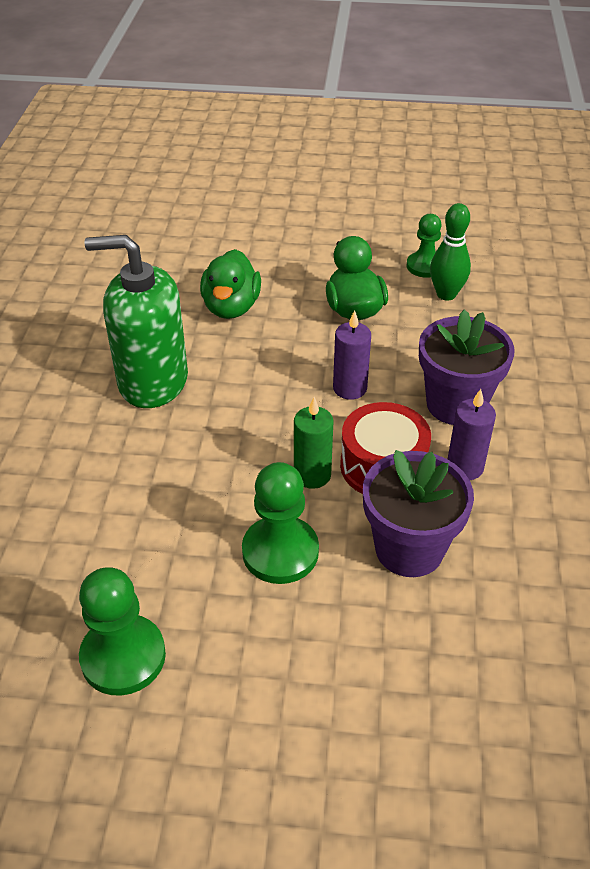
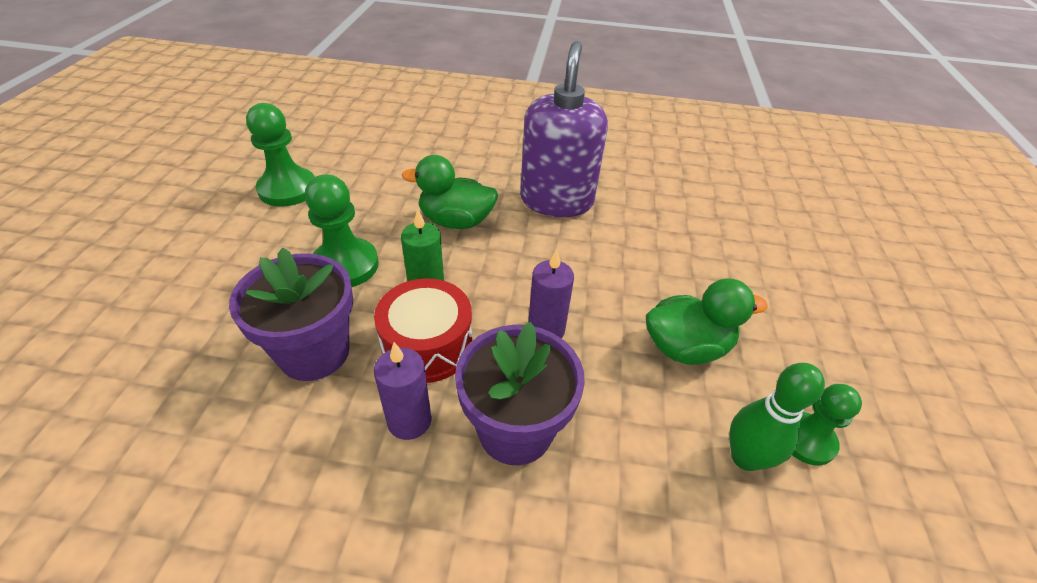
camera: 90 degrees right, 0 degrees up
(152, 381) = (556, 200): green soap dispenser -> purple soap dispenser
(231, 307) = (668, 248): green duck -> green duck (456, 221)

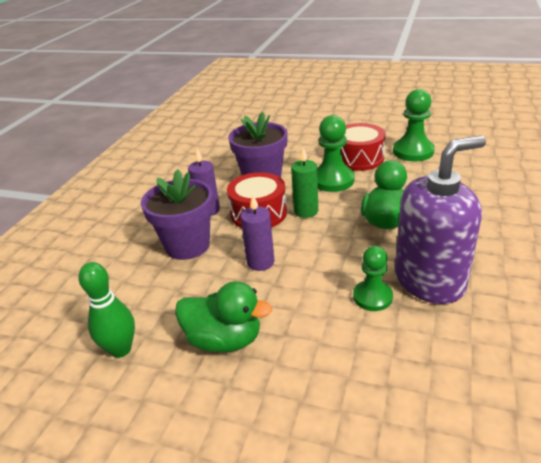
camera: 105 degrees right, 10 degrees down
(286, 238) = (359, 158): none -> red drum
(556, 200) = (429, 280): purple soap dispenser -> purple soap dispenser turned 45 degrees counterclockwise
(686, 347) = (224, 340): green duck -> green duck turned 75 degrees counterclockwise
(806, 440) = (114, 395): green pawn -> green pawn (372, 297)

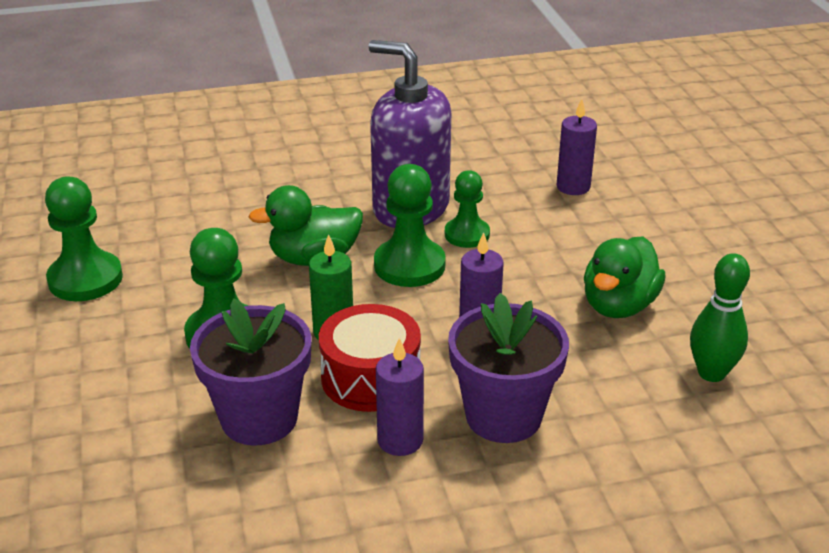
camera: 125 degrees left, 0 degrees up
(224, 340) = (618, 305): green duck -> green duck turned 135 degrees counterclockwise
(351, 256) = (409, 265): none -> green pawn
(359, 158) = (131, 328): red drum -> none
(416, 406) = (573, 187): none -> purple candle

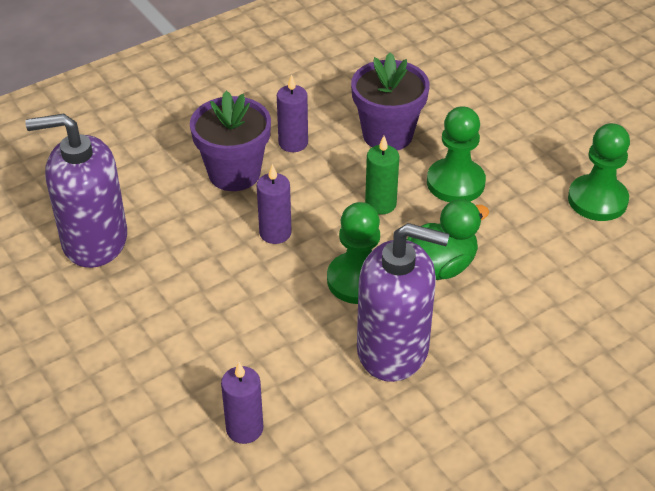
camera: 160 degrees right, 10 degrees up
(370, 377) = (334, 177): red drum -> none
(467, 234) = (325, 329): green pawn -> none
(618, 305) = (172, 284): green duck -> none
(711, 373) = (94, 240): green bowling pin -> purple soap dispenser

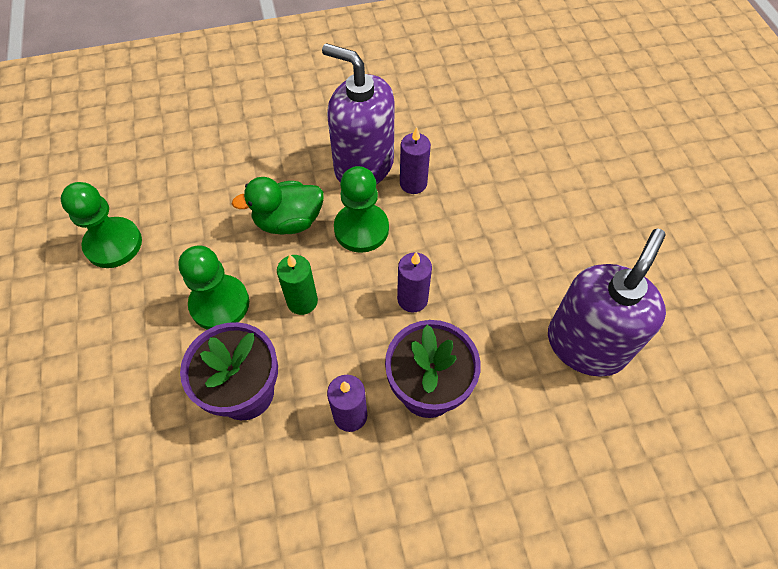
camera: 160 degrees left, 15 degrees up
(94, 240) = (585, 345): purple soap dispenser -> purple soap dispenser turned 75 degrees counterclockwise
(244, 429) = (490, 142): purple candle -> purple candle (413, 183)

